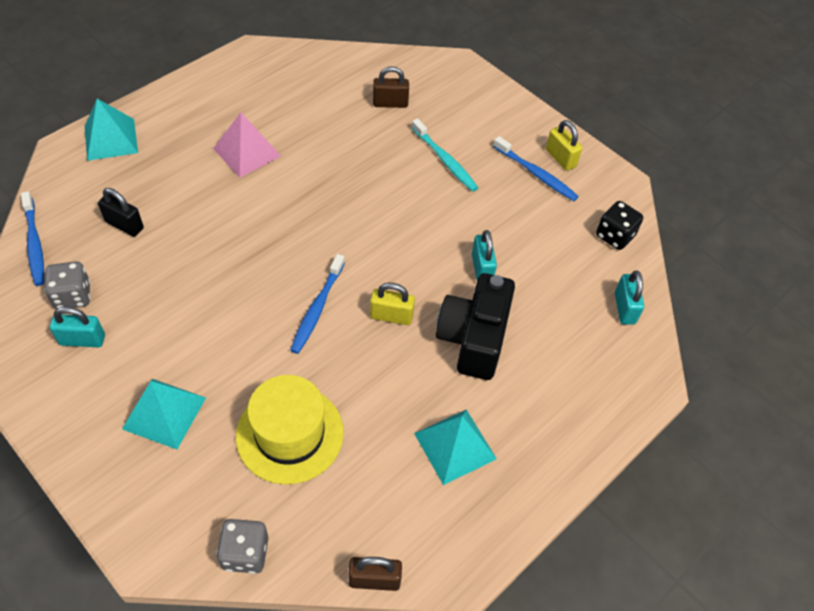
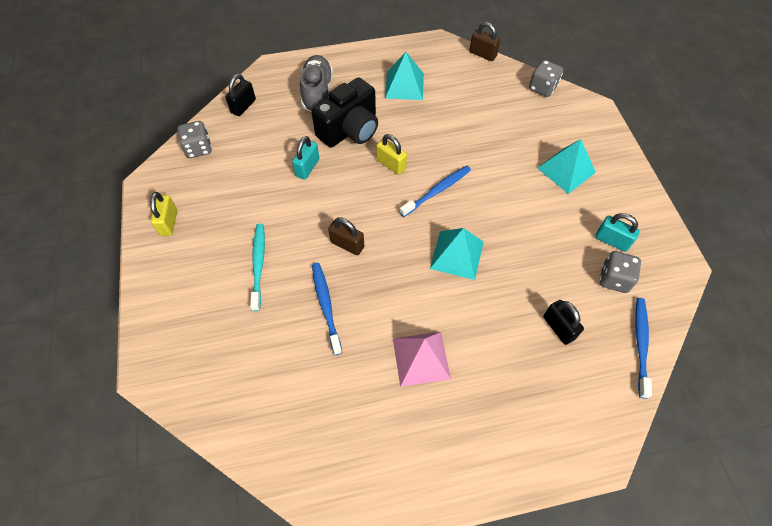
camera: 145 degrees left, 5 degrees up
(111, 139) = (548, 443): turquoise pyramid -> turquoise pyramid (457, 254)
(290, 434) = (493, 128): yellow hat -> none
(390, 103) = (254, 352): brown padlock -> brown padlock (347, 244)
(536, 174) = (201, 218): blue toothbrush -> blue toothbrush (326, 306)
(558, 373) = (317, 92): none -> grey shoe
(614, 236) = (199, 148): black dice -> grey dice
(624, 308) = (243, 106): turquoise padlock -> black padlock

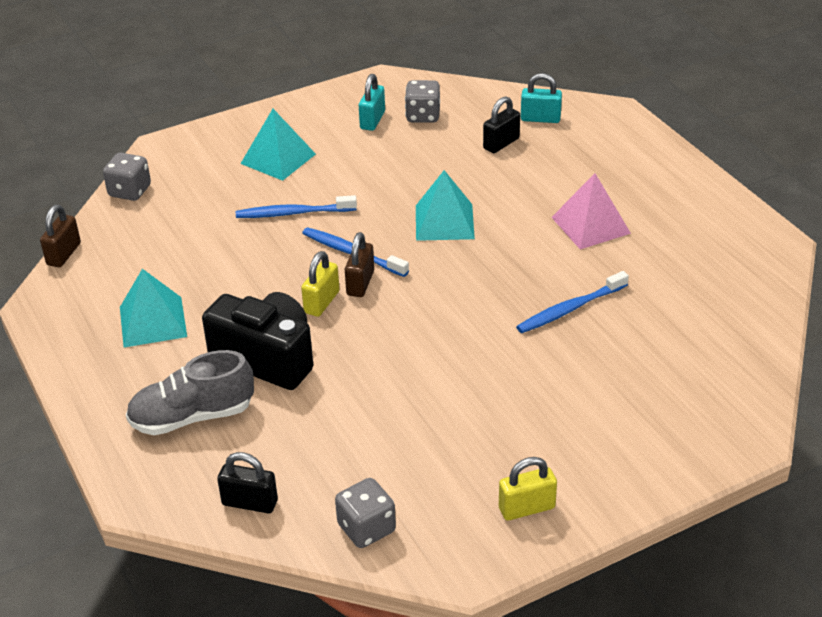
camera: 105 degrees left, 20 degrees down
(258, 265) = (546, 385): turquoise toothbrush -> none
(307, 168) = (359, 384): turquoise padlock -> turquoise padlock (540, 119)
(347, 244) = (474, 312): brown padlock -> brown padlock (360, 283)
(640, 344) = (491, 97): blue toothbrush -> blue toothbrush (293, 213)

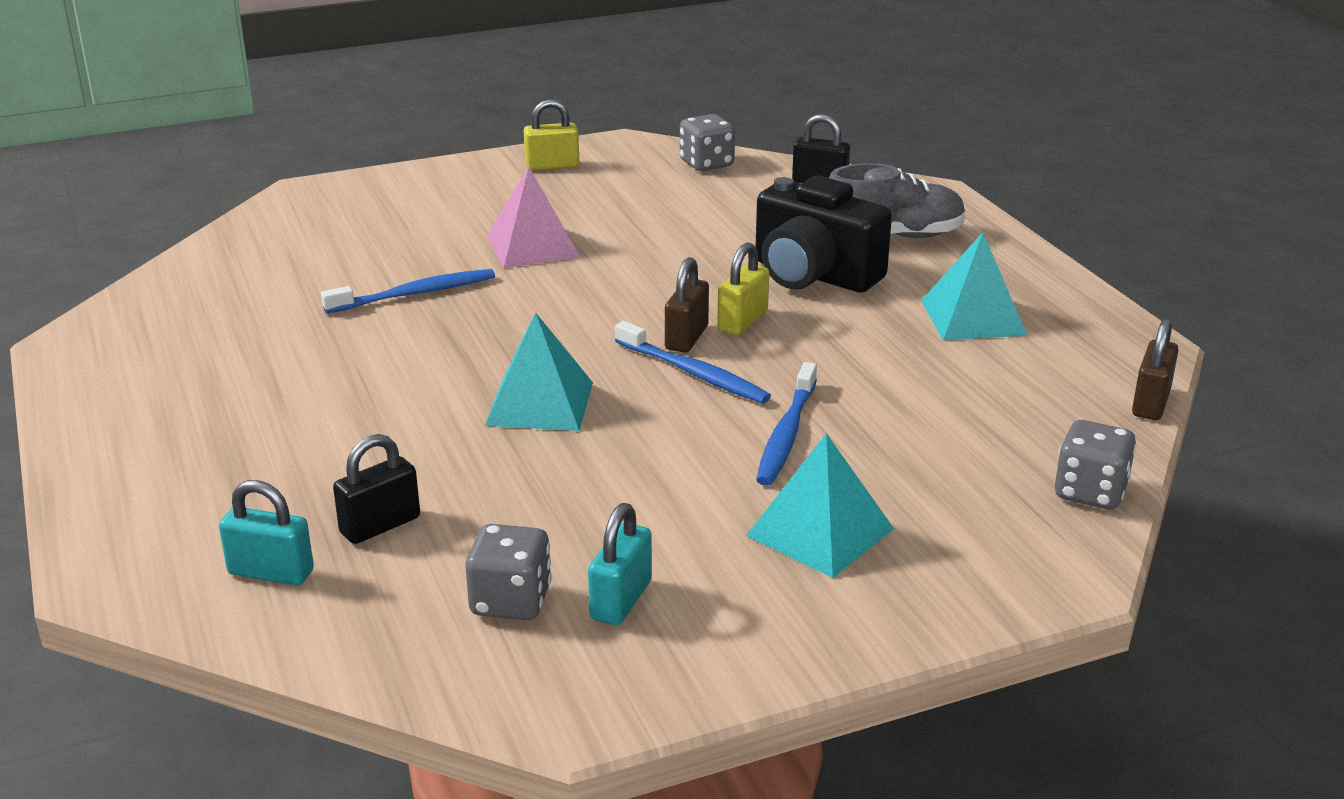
camera: 175 degrees left, 10 degrees down
(293, 213) = (786, 434): blue toothbrush -> blue toothbrush turned 105 degrees clockwise
(590, 225) = (316, 382): pink pyramid -> pink pyramid (533, 246)

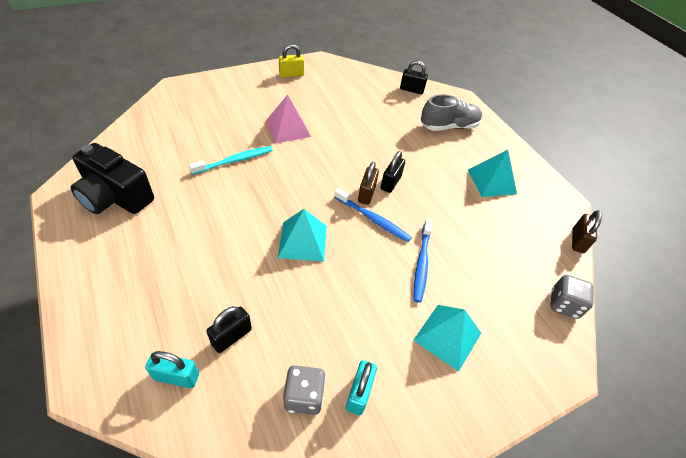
camera: 10 degrees left, 20 degrees up
(415, 294) = (235, 161): blue toothbrush -> turquoise toothbrush
(706, 164) = (360, 76): grey dice -> none
(742, 321) = (390, 183): yellow padlock -> black padlock
(813, 275) = (418, 151): black camera -> black camera (115, 197)

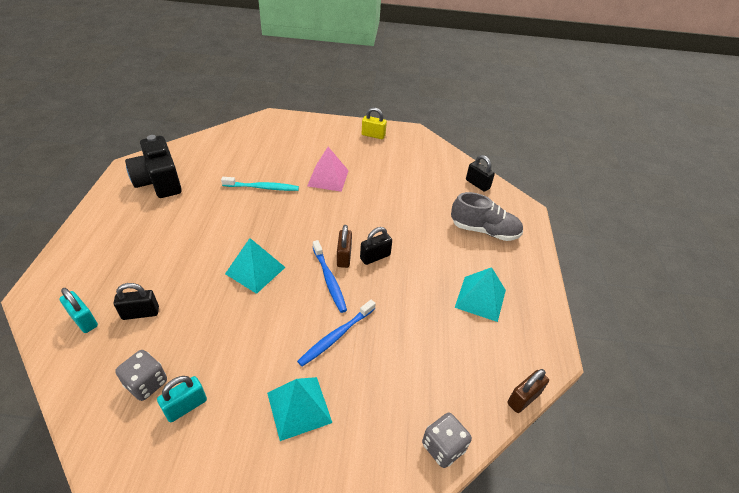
camera: 35 degrees right, 5 degrees down
(366, 194) = (344, 257): brown padlock -> brown padlock turned 45 degrees counterclockwise

